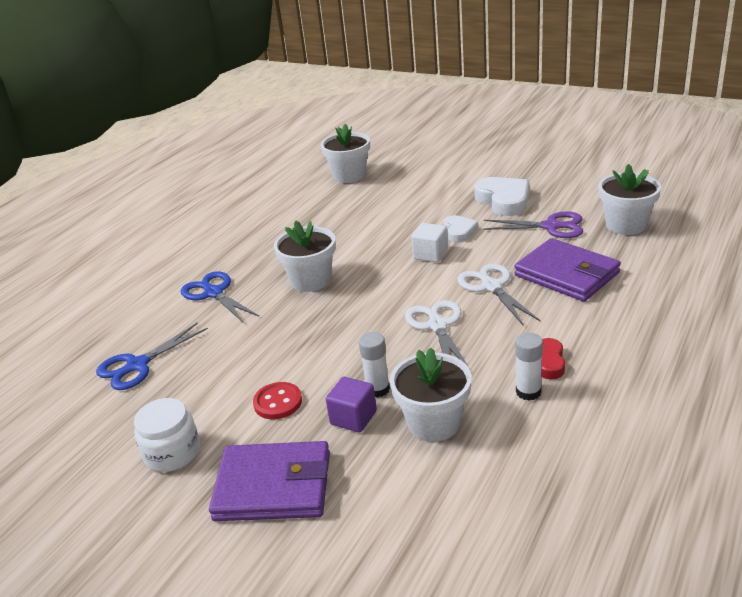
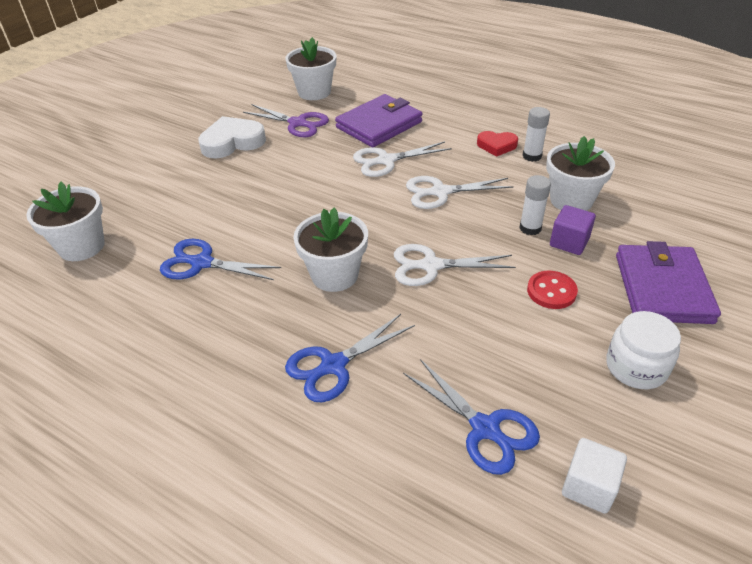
camera: 90 degrees left, 10 degrees up
(319, 328) = (430, 266): none -> white scissors
(329, 222) = (201, 263): none -> blue scissors
(430, 254) = (315, 190): white cube -> white cube (588, 487)
(459, 231) = (279, 171): white heart -> none
(551, 226) = (298, 123): purple scissors -> purple scissors turned 105 degrees clockwise

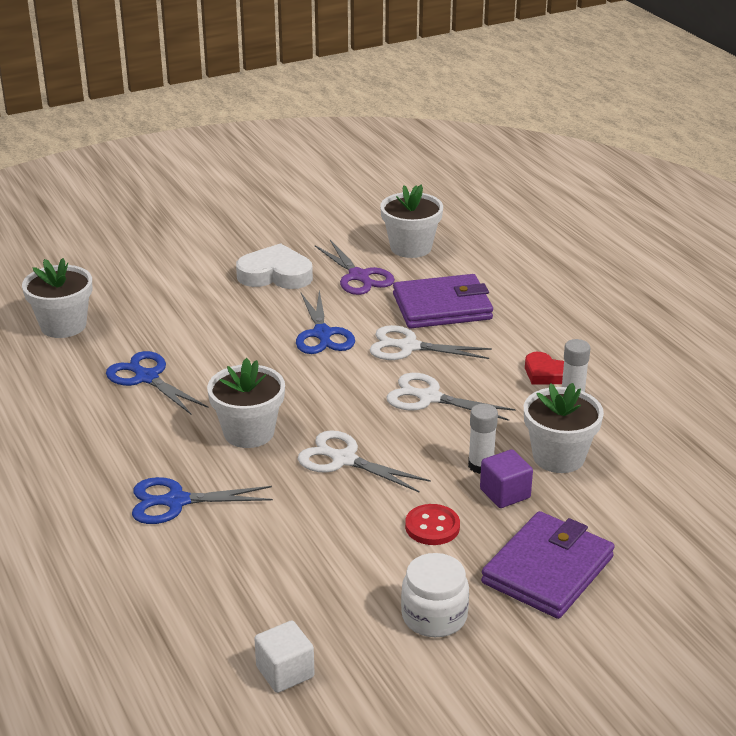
camera: 30 degrees right, 10 degrees down
(486, 429) = (249, 598): blue scissors -> blue scissors (322, 334)

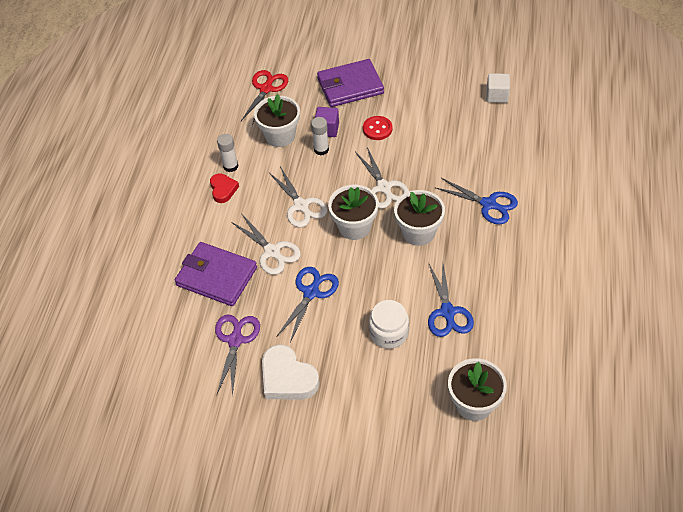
camera: 140 degrees left, 20 degrees up
(411, 247) = (170, 353): white flower pot -> white flower pot (354, 227)
(434, 616) = (417, 89): white jar -> white jar (389, 333)
(666, 506) = (266, 89): none -> red scissors

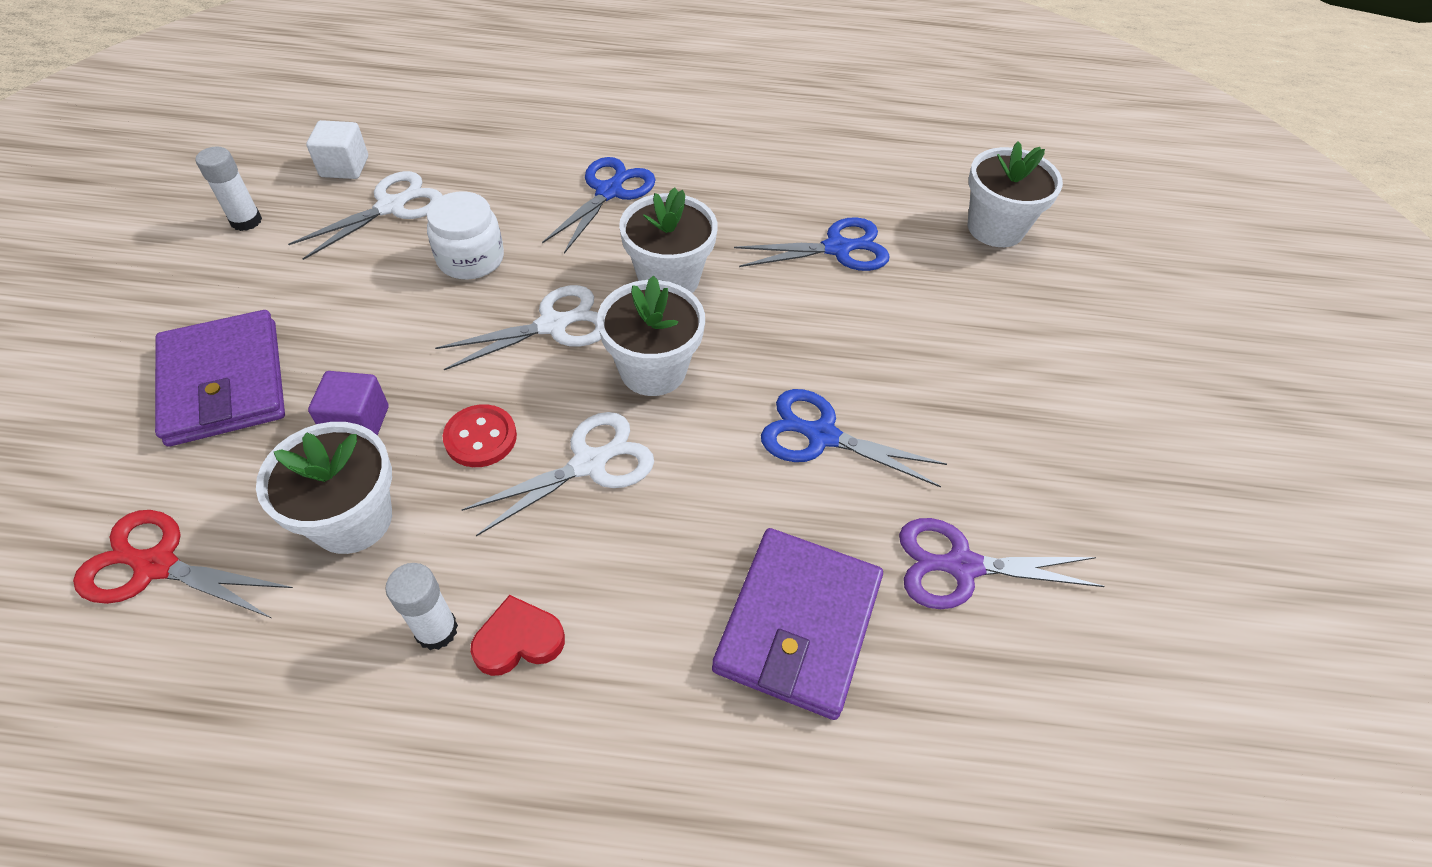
camera: 100 degrees left, 0 degrees up
(272, 252) = (720, 512): white scissors -> white scissors (391, 206)
(287, 378) = (1022, 465): white heart -> none
(321, 149) = (422, 432): white glue stick -> white glue stick (246, 221)
(377, 129) = (383, 334): red button -> red button (480, 438)
(389, 333) = (892, 321): white jar -> white jar (471, 259)

